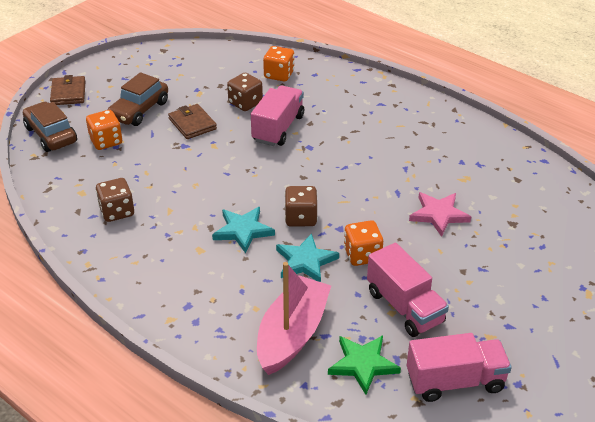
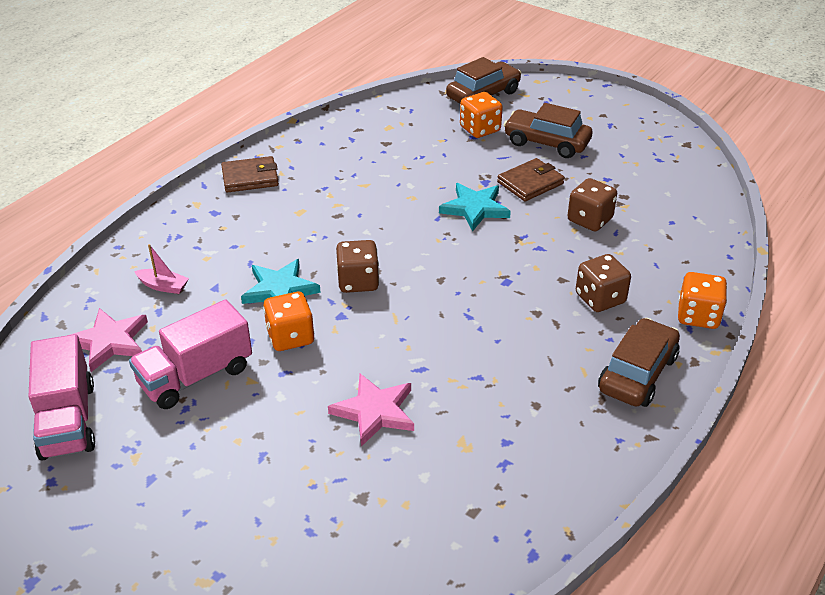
camera: 85 degrees right, 0 degrees up
(68, 93) = (564, 93): brown wallet -> brown wallet (250, 178)
(117, 211) = (359, 152): brown dice -> brown dice (600, 298)
(243, 231) = (332, 239): turquoise star -> turquoise star (475, 208)
(278, 128) = (540, 251): pink truck -> none
(279, 75) = (671, 244): orange dice -> orange dice (698, 316)
(292, 334) = (163, 286): pink boat -> pink boat, size x0.41
(363, 364) = (110, 341): green star -> pink star
(402, 106) = (637, 373): none -> brown car

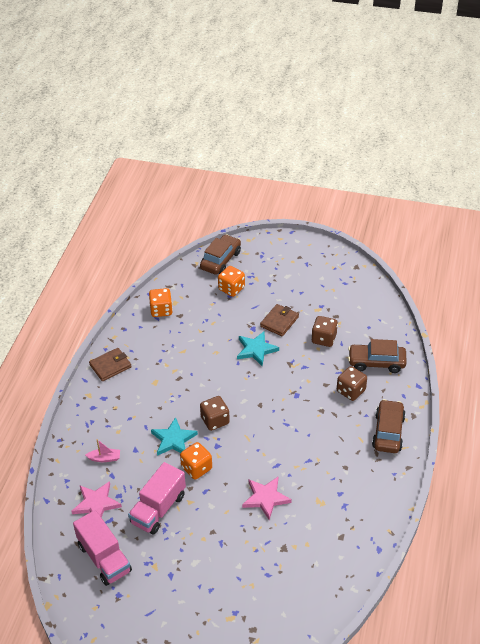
camera: 20 degrees left, 5 degrees up
(546, 143) = (275, 288): brown car -> brown car (376, 362)
(698, 316) = (405, 386): orange dice -> orange dice (161, 310)

